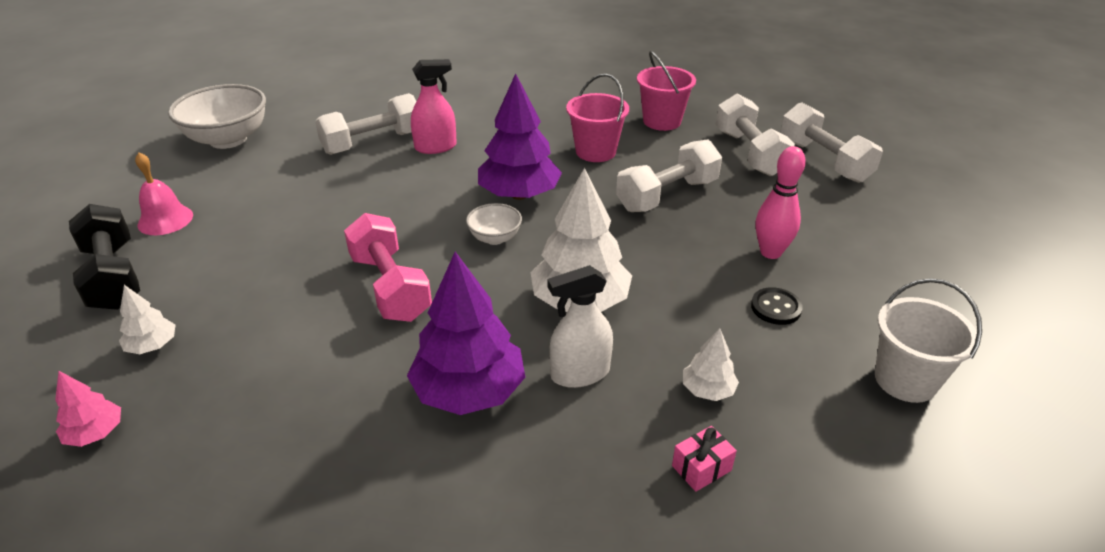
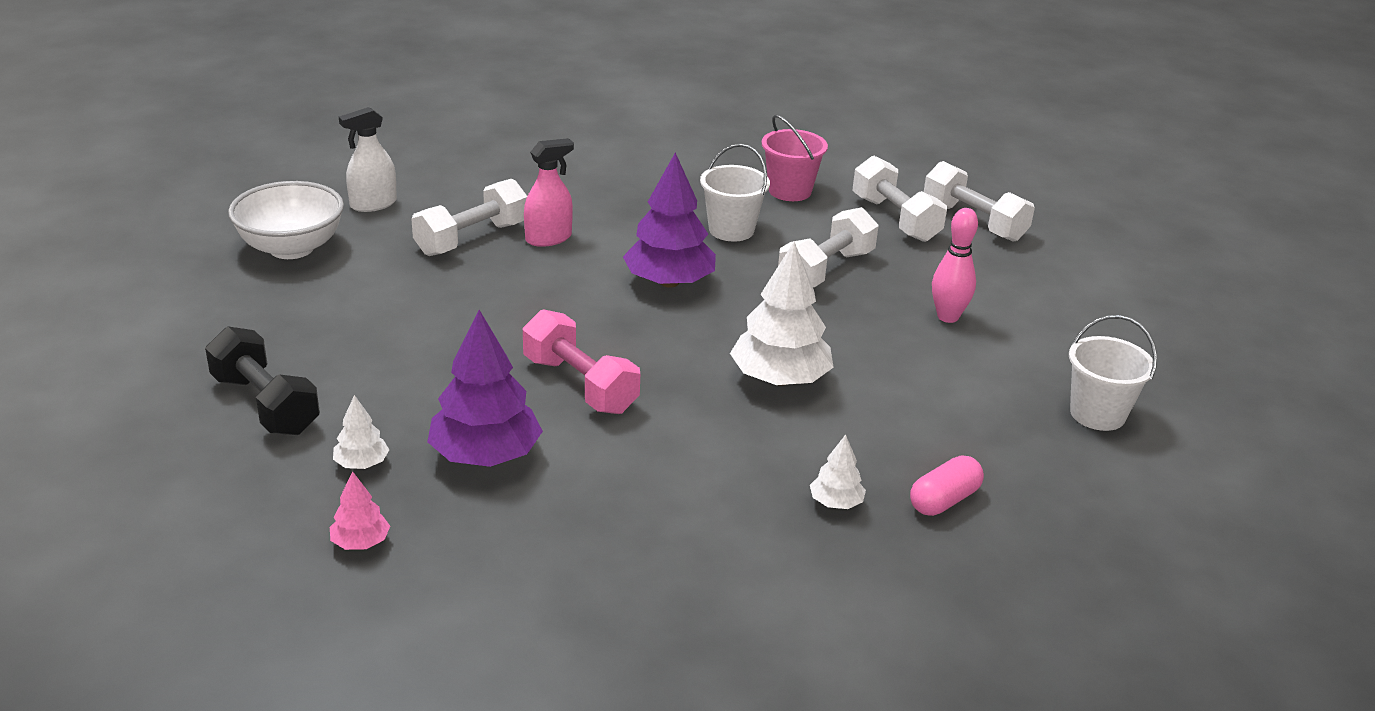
camera: 15 degrees left, 5 degrees down
(165, 220) = (281, 342): pink bell -> none
(469, 391) = (709, 466): purple tree -> purple tree (485, 455)
(495, 238) = (665, 328): white bowl -> none
(580, 373) = (807, 440): white spray bottle -> white spray bottle (373, 204)
(595, 152) = (731, 230): pink bucket -> white bucket
(701, 468) = (944, 500): pink gift -> pink capsule
(708, 390) = (928, 441): white tree -> white tree (836, 502)
(776, 308) = (968, 366): black button -> none

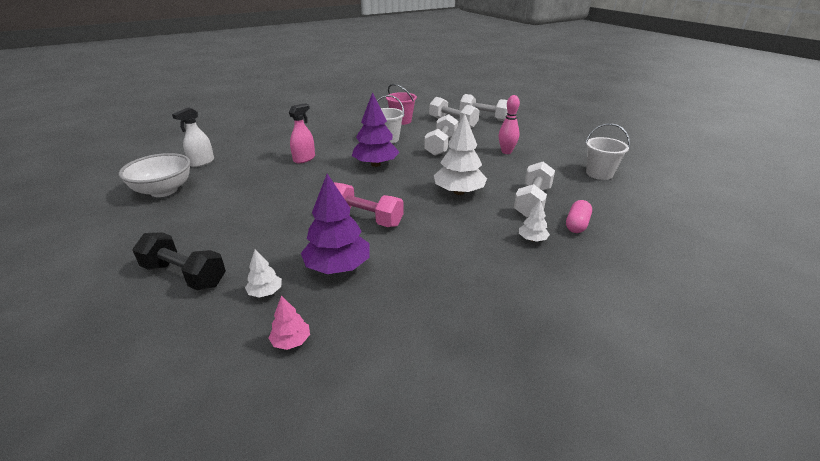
camera: 20 degrees left, 0 degrees up
(472, 239) = (264, 166): white dumbbell -> white dumbbell (532, 201)

